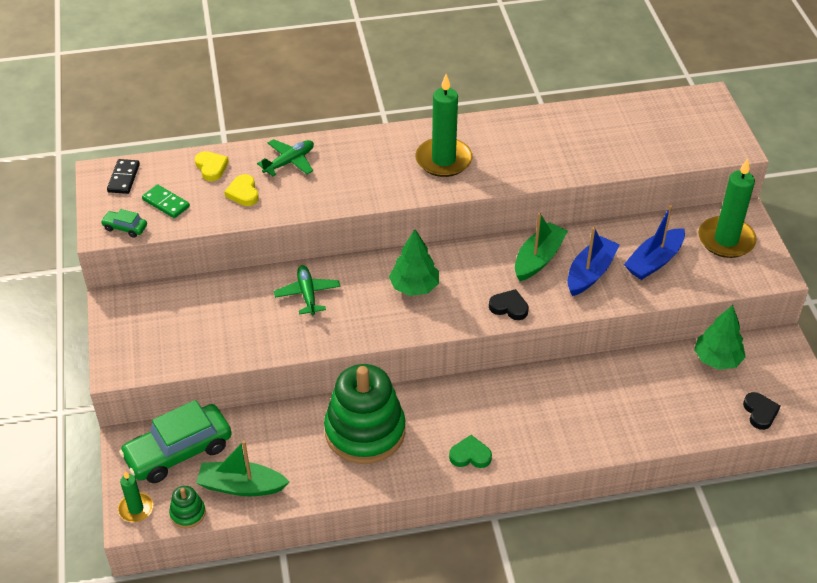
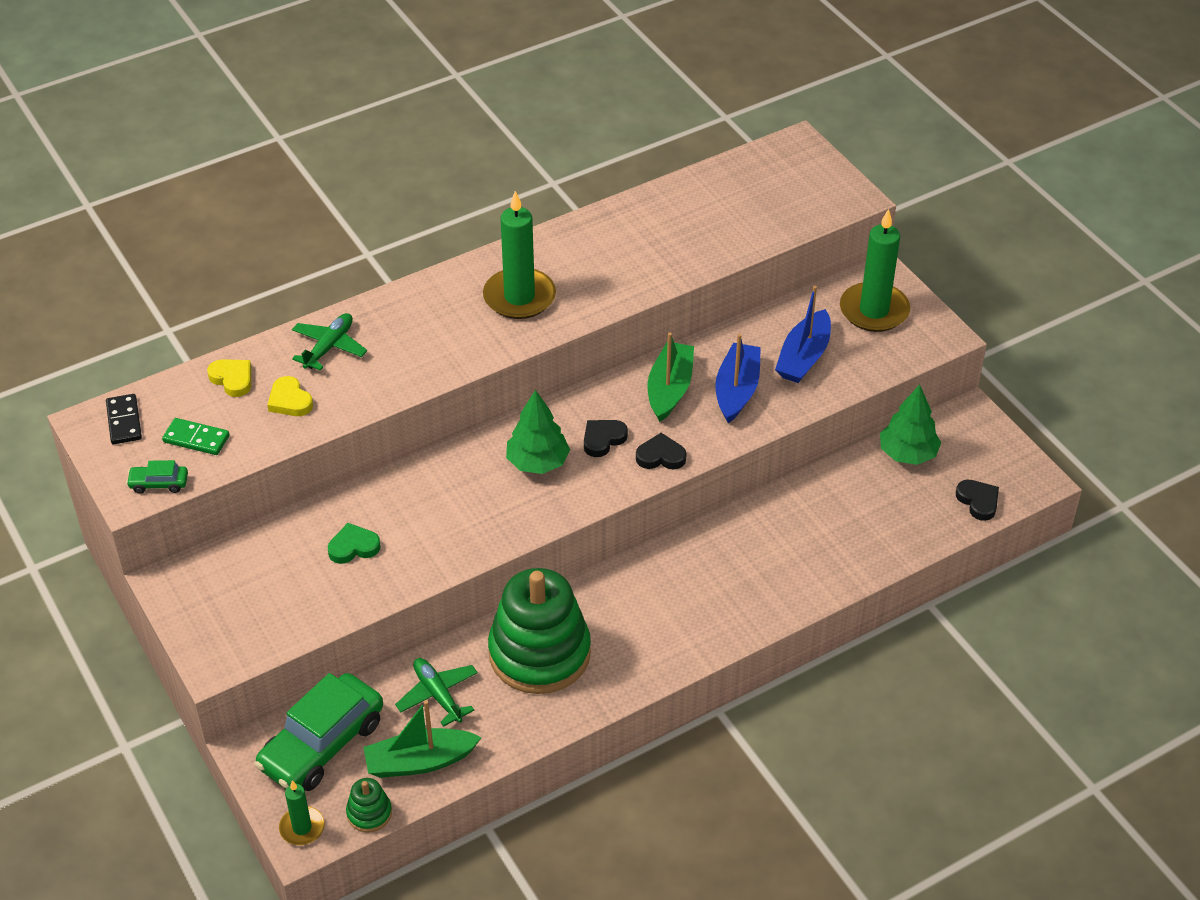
camera: 20 degrees left, 0 degrees up
(307, 294) = (411, 506): green plane -> green plane (438, 695)
(470, 455) = (676, 645): green heart -> green heart (353, 547)
(471, 283) = (603, 439): none -> black heart

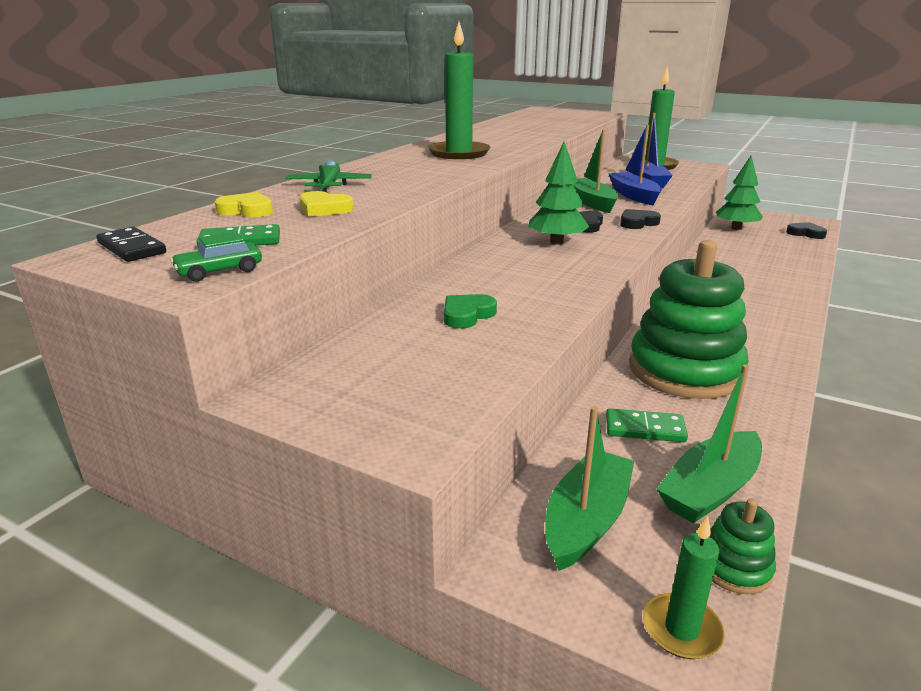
camera: 30 degrees left, 20 degrees down
(322, 744) = (586, 520): green car -> green boat
(438, 695) = (644, 429): green plane -> green domino

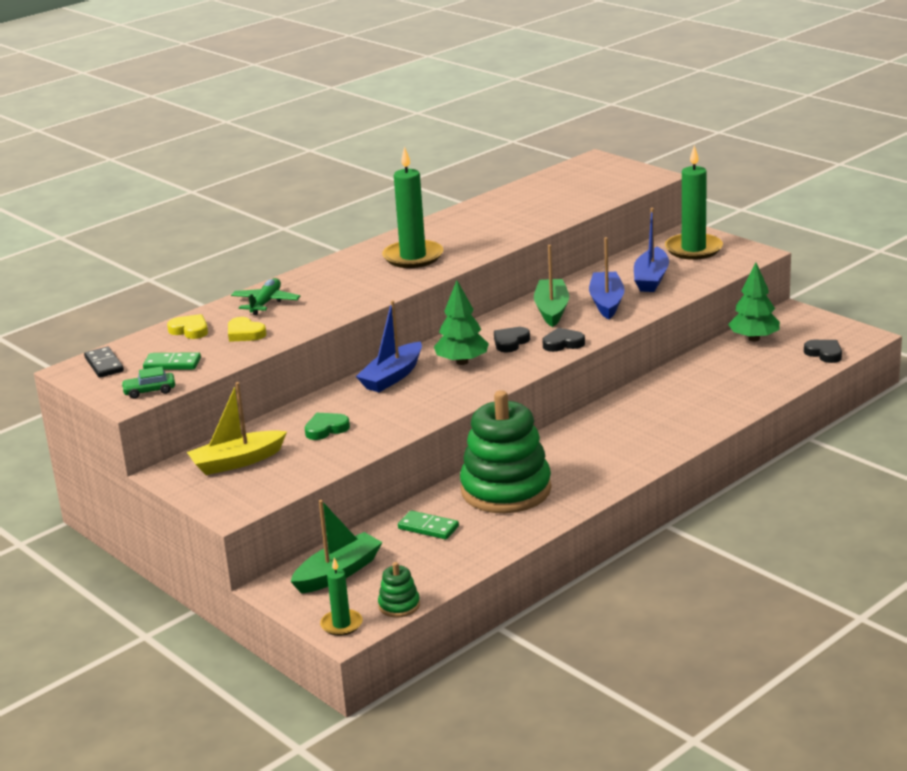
camera: 20 degrees right, 0 degrees up
(372, 367) = (237, 462): none -> yellow boat
(495, 259) = (392, 377): none -> blue boat
(710, 489) = (430, 568): green boat -> none

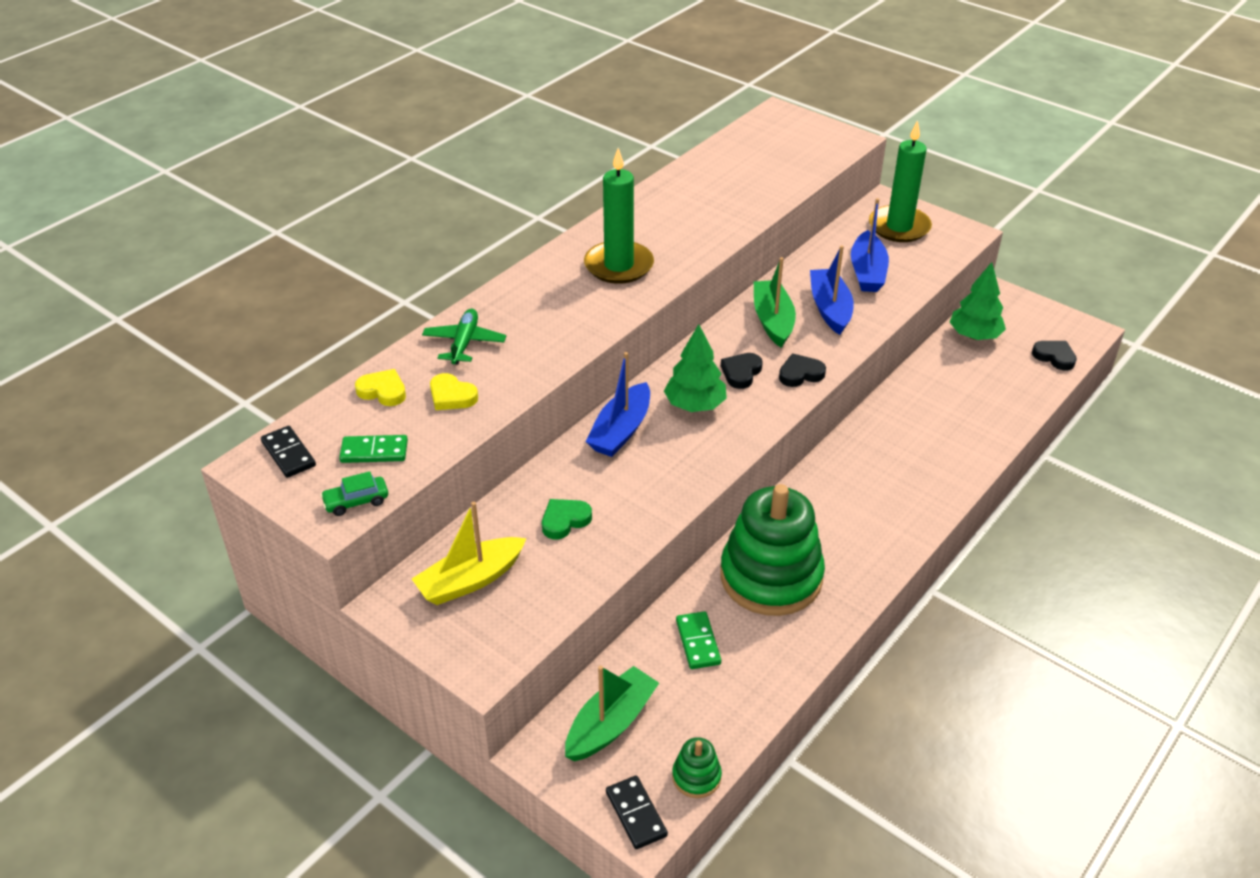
camera: 10 degrees left, 15 degrees up
(341, 624) = (636, 814): green candle -> black domino
(428, 527) = (698, 642): green domino -> green domino turned 60 degrees clockwise

